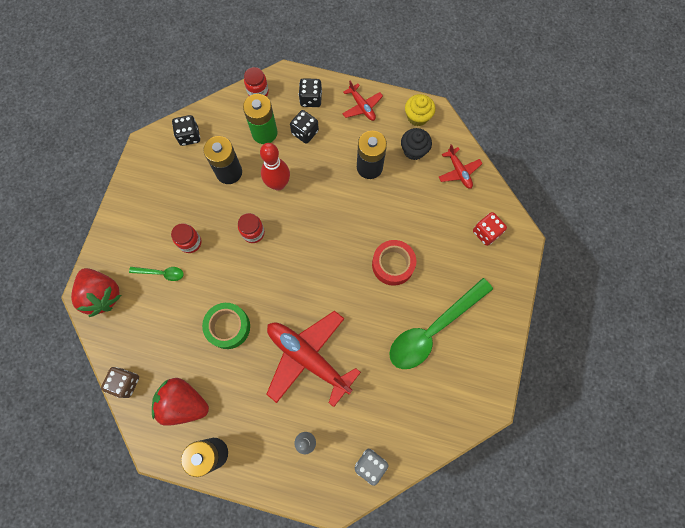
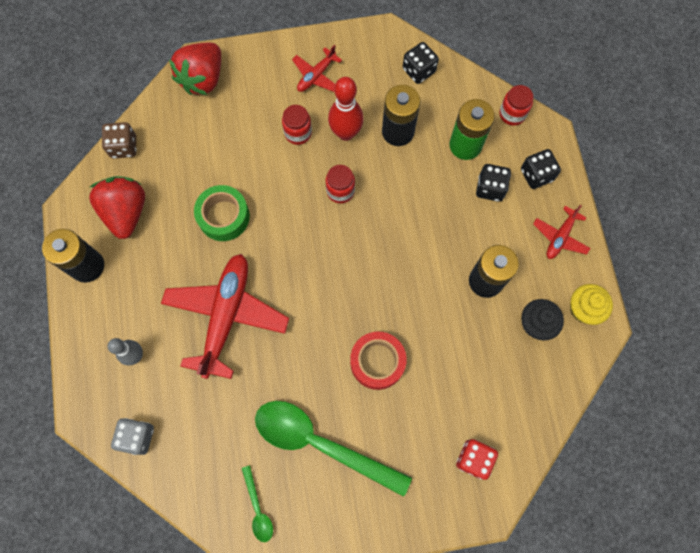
camera: 65 degrees right, 0 degrees up
(161, 273) = (251, 122): green spoon -> green spoon (258, 508)
(278, 184) = (411, 189): red bowling pin -> red bowling pin (346, 133)
(459, 171) = (537, 391): red plane -> red plane (316, 75)

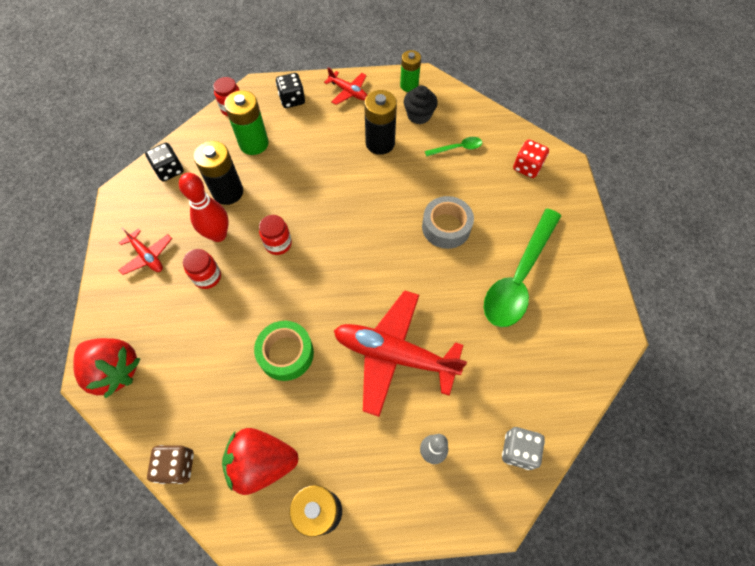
camera: 85 degrees left, 10 degrees down
(258, 508) = (580, 334): green spoon -> green spoon (457, 148)
(377, 362) = (446, 227): red tape -> grey tape
(490, 188) = (298, 131): black dice -> none
(584, 309) = (409, 85): yellow cupcake -> green battery

